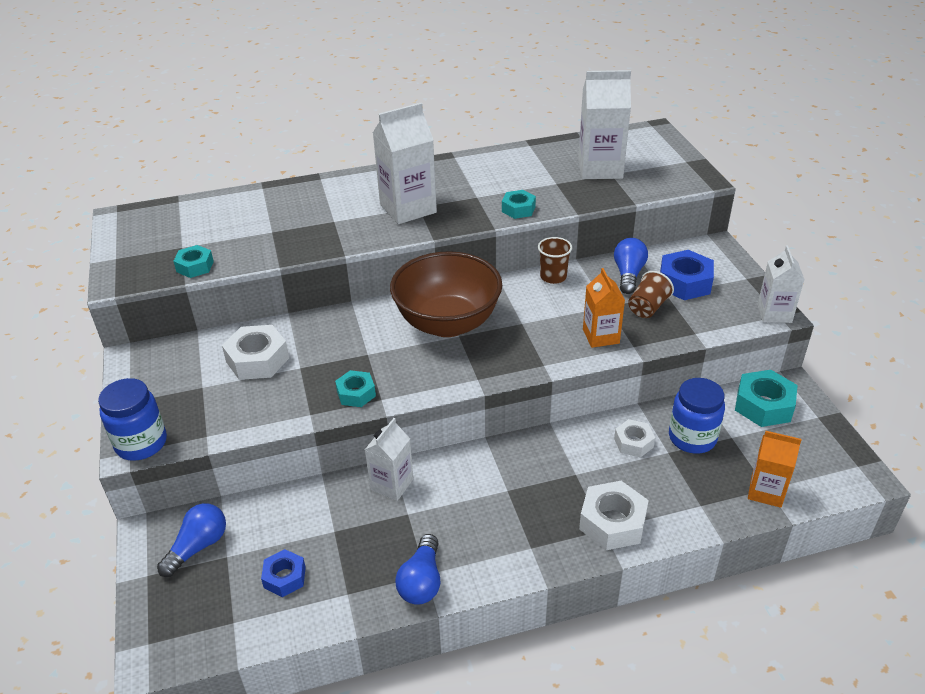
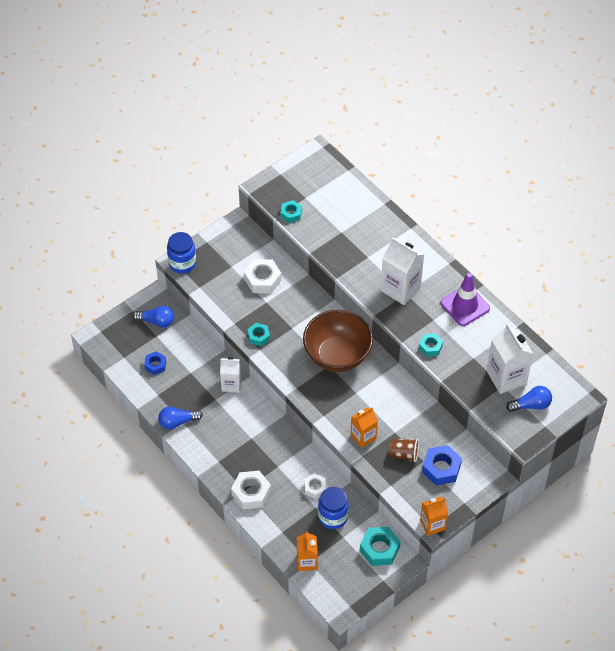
camera: 65 degrees right, 15 degrees up
(473, 170) = (465, 306): none -> purple traffic cone
(553, 277) = (410, 394): brown cup -> none
(628, 274) = (434, 435): blue light bulb -> blue light bulb (531, 405)
(774, 313) = (432, 524): white carton -> orange carton

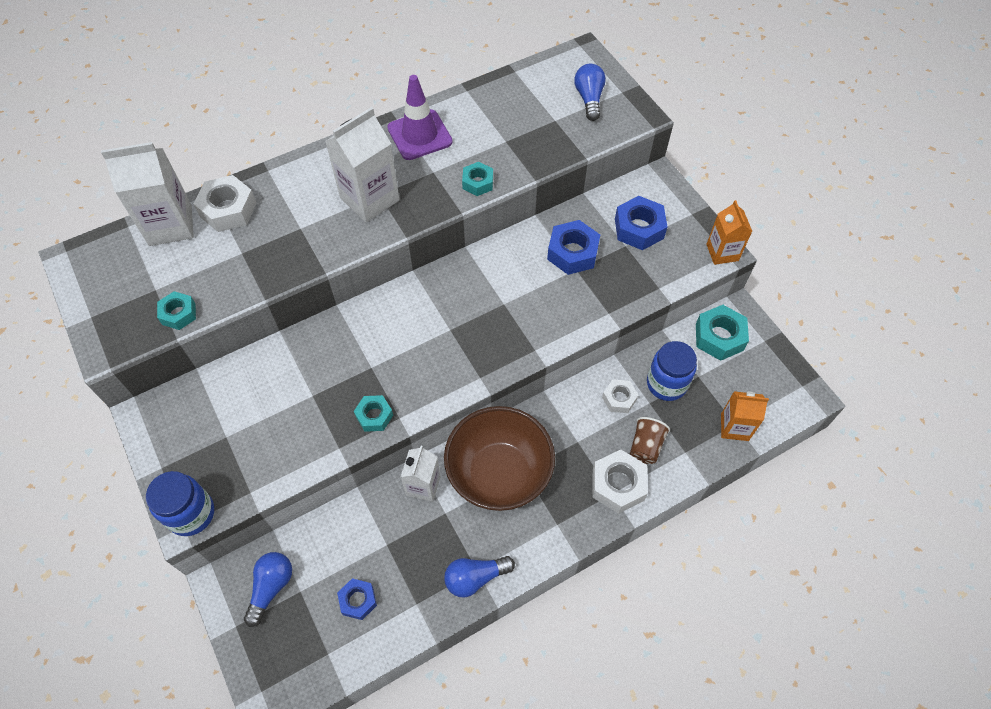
camera: 80 degrees left, 5 degrees up
(177, 422) = (475, 578): blue light bulb -> blue light bulb turned 75 degrees clockwise
(262, 280) = (268, 394): white nut -> white nut (228, 210)
(337, 355) = (435, 316): brown bowl -> brown bowl (499, 474)
(363, 436) = (578, 307): orange carton -> none
(404, 454) = (612, 265): brown cup -> brown cup (645, 446)
(409, 428) = (572, 252): none -> blue nut
(506, 377) = (543, 114): white carton -> white carton (170, 225)

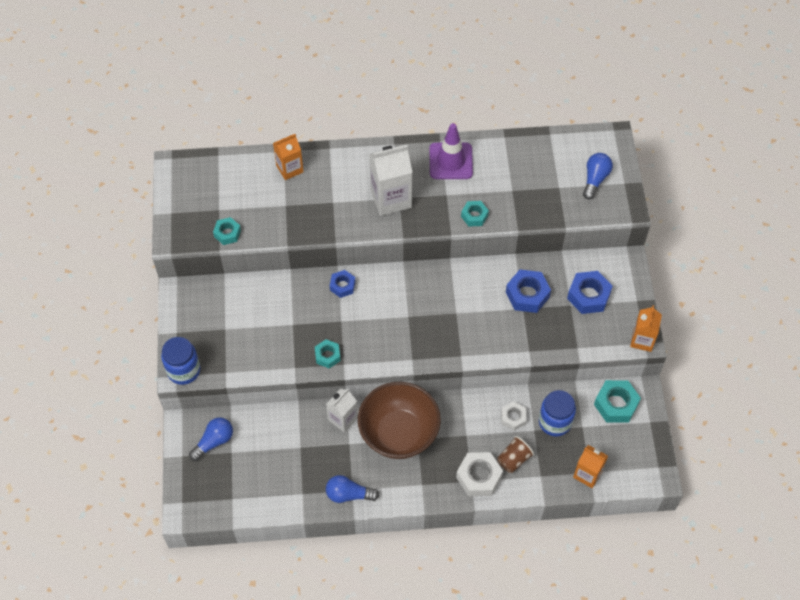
camera: 25 degrees right, 0 degrees up
(170, 225) = (246, 165): white carton -> none
(228, 210) = (289, 169): white nut -> orange carton
(358, 600) = (265, 474): blue nut -> blue nut (342, 286)

